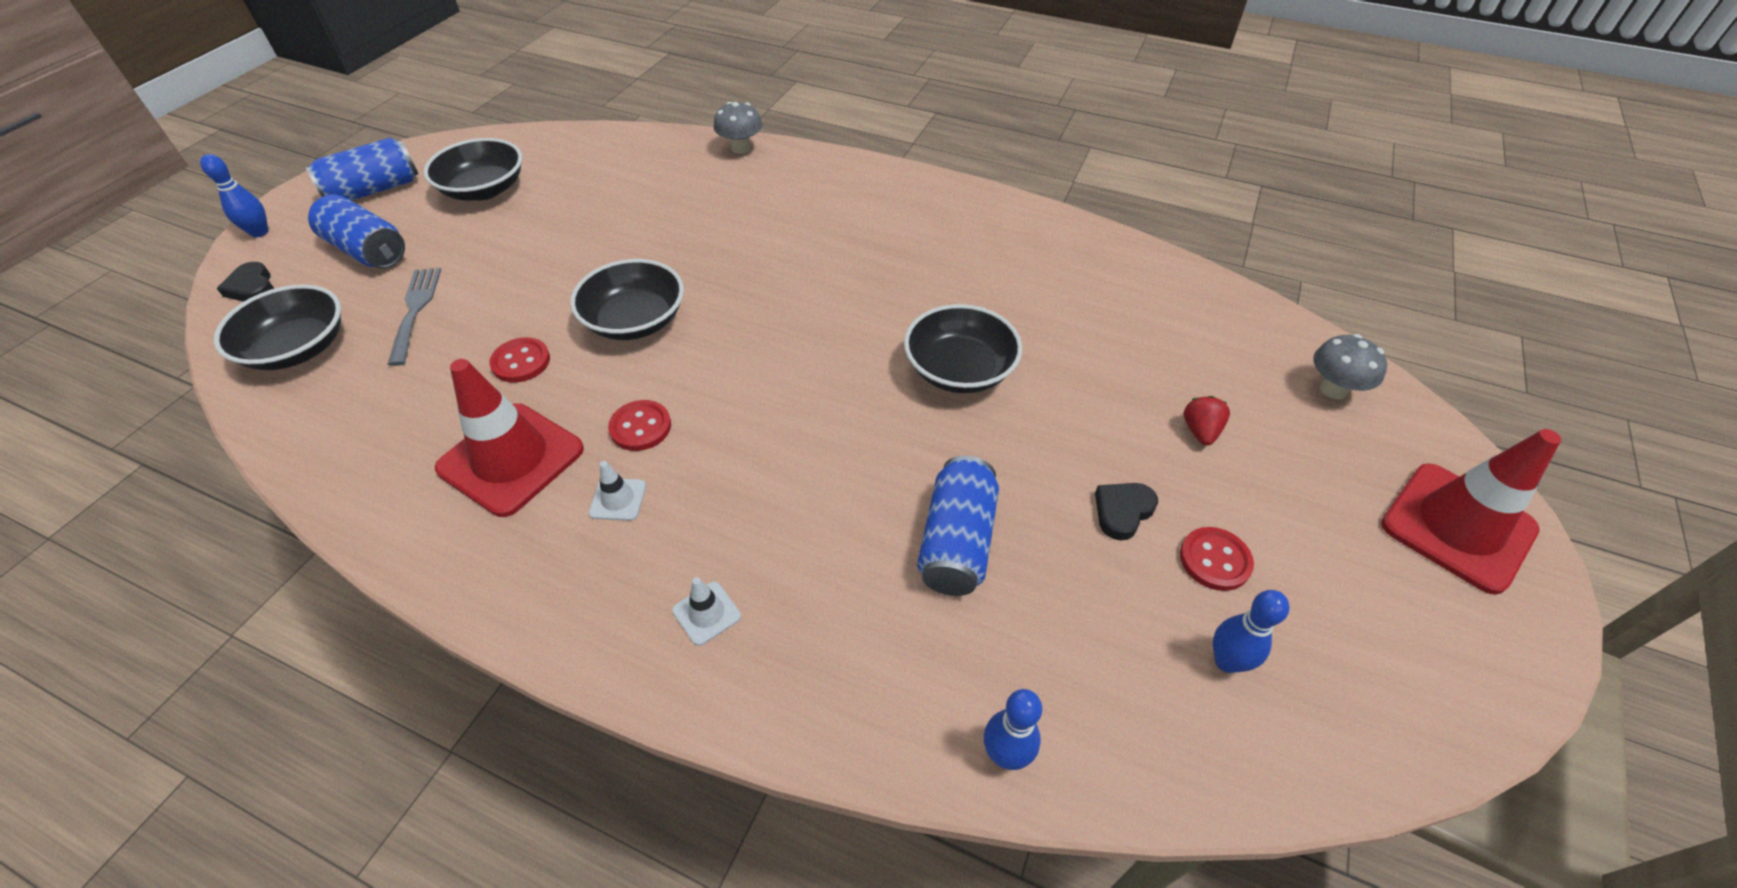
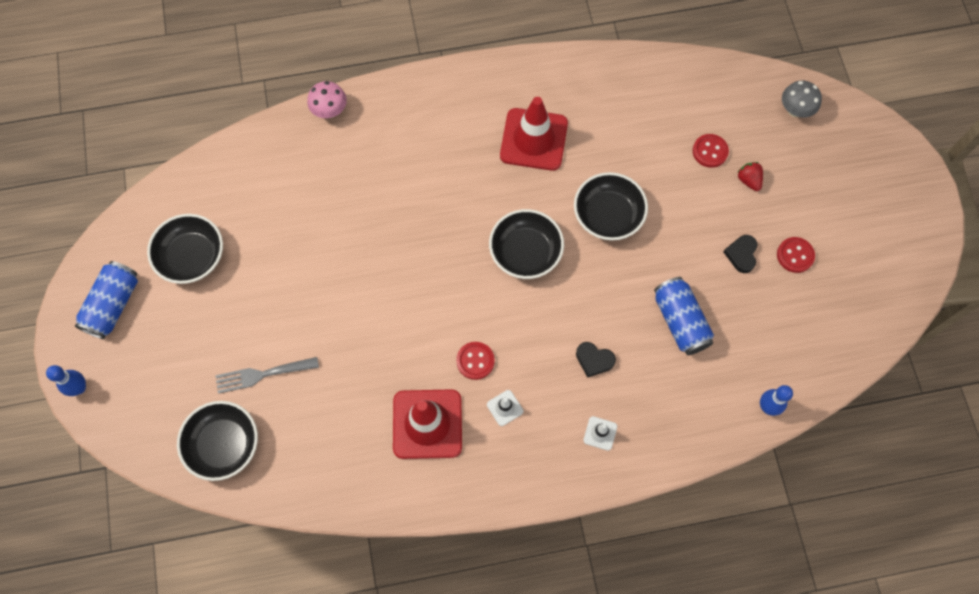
camera: 35 degrees left, 20 degrees up
(252, 287) = (134, 427): black heart -> black heart (594, 360)
(367, 250) = (174, 354): blue can -> none
(415, 310) = (262, 374): grey fork -> grey fork turned 60 degrees counterclockwise
(521, 362) = (367, 365): red button -> red button (710, 151)
(635, 320) = (402, 296): black bowl -> black bowl (525, 252)
(741, 148) = (330, 111): grey mushroom -> pink mushroom
(1226, 661) = (826, 305): blue bowling pin -> none
(1457, 527) = (884, 167): red traffic cone -> red traffic cone (534, 139)

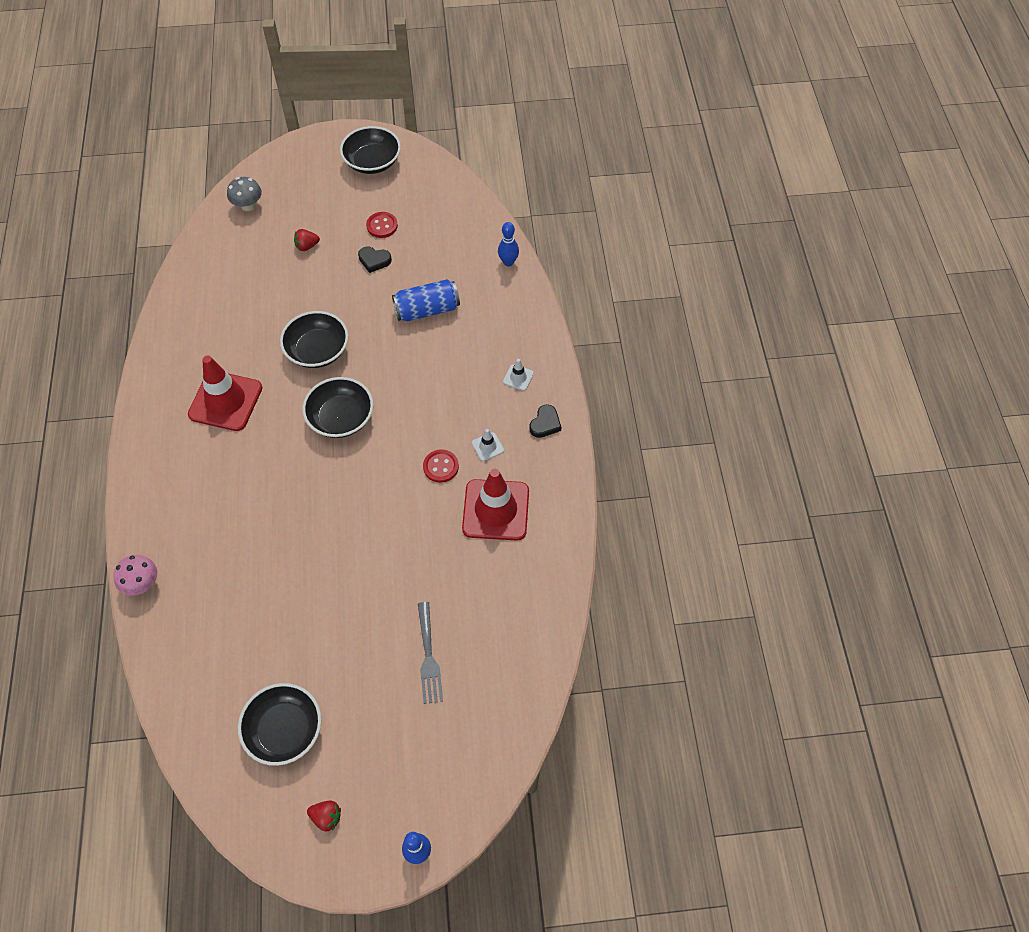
camera: 85 degrees left, 10 degrees down
(113, 305) = (326, 817): blue can -> red strawberry
(223, 445) = (497, 695): black bowl -> black bowl (372, 162)
(594, 360) = (452, 375): black heart -> black heart (545, 423)
(710, 151) = (272, 269): red button -> none

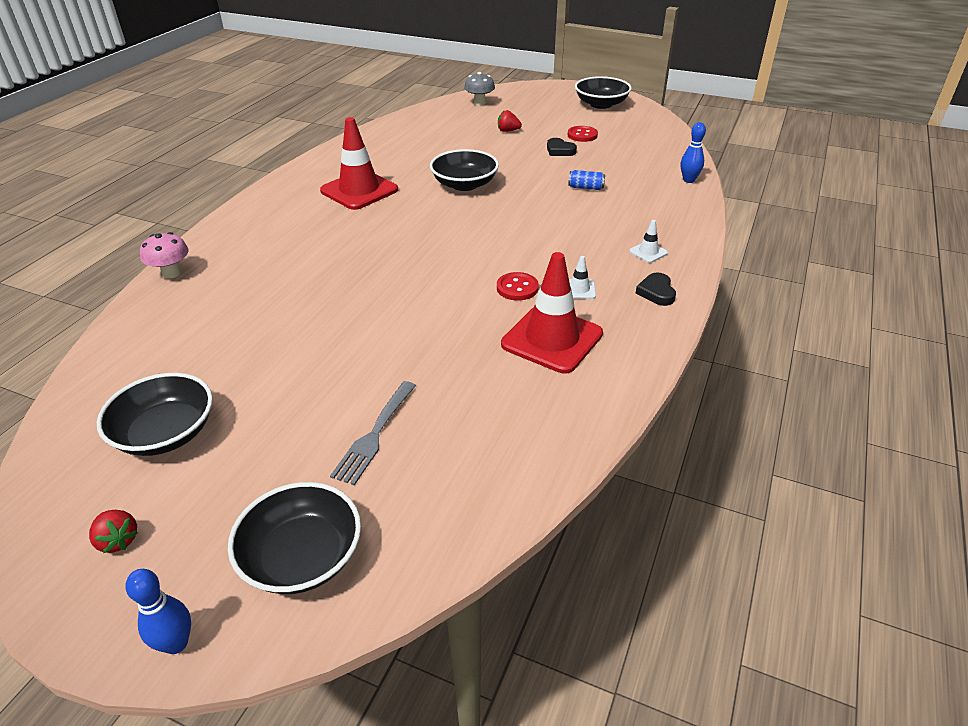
camera: 30 degrees right, 20 degrees down
(341, 418) = (448, 227): black bowl -> black bowl (302, 557)
(427, 310) = (586, 187): blue can -> blue can, size x0.53
(545, 423) = (656, 292): black heart -> black heart turned 120 degrees clockwise

